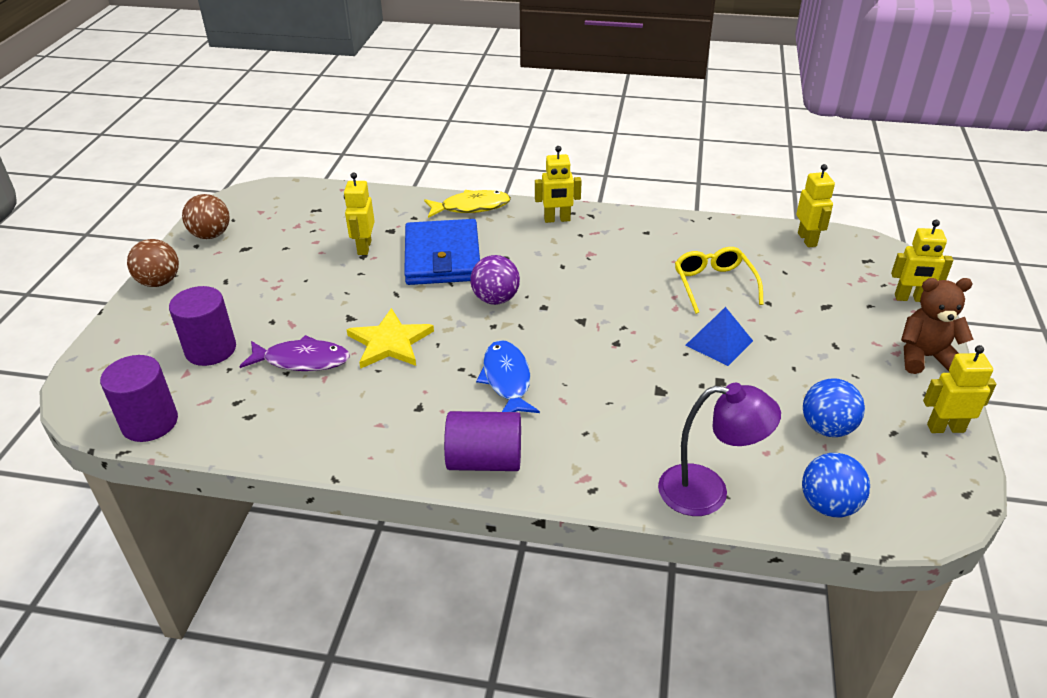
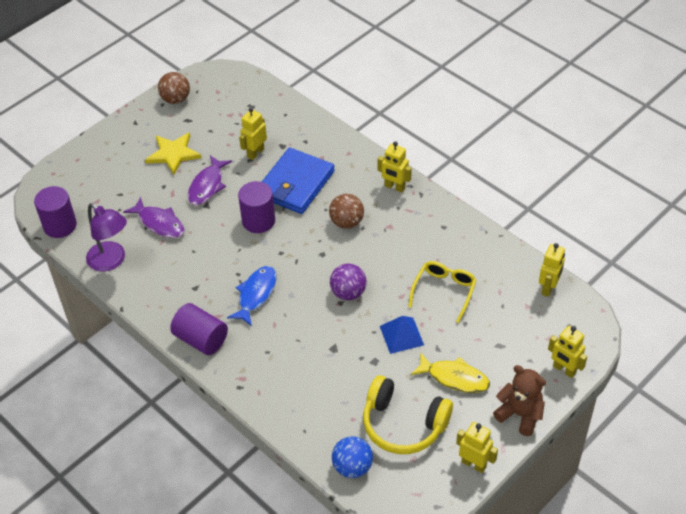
camera: 35 degrees right, 10 degrees up
(159, 282) = (124, 125): brown ball -> brown ball (346, 222)
(211, 349) = (119, 191): purple cylinder -> purple cylinder (258, 221)
(332, 299) = (207, 186): none -> purple fish
(390, 342) = (214, 235): yellow star -> yellow star (173, 154)
(471, 207) = (348, 149): yellow fish -> yellow fish (454, 378)
(495, 299) = (299, 233): purple ball -> purple ball (348, 293)
(708, 491) = (297, 422): purple lamp -> purple lamp (111, 261)
(827, 428) = (403, 424): blue ball -> yellow headphones

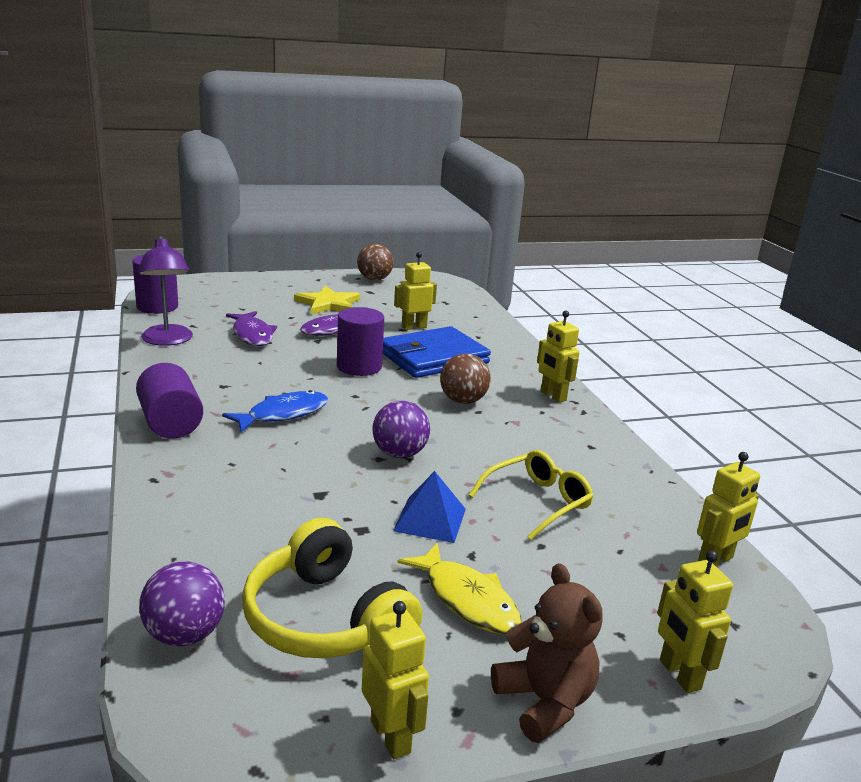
camera: 25 degrees right, 25 degrees down
(352, 467) = (184, 635): blue ball -> purple ball

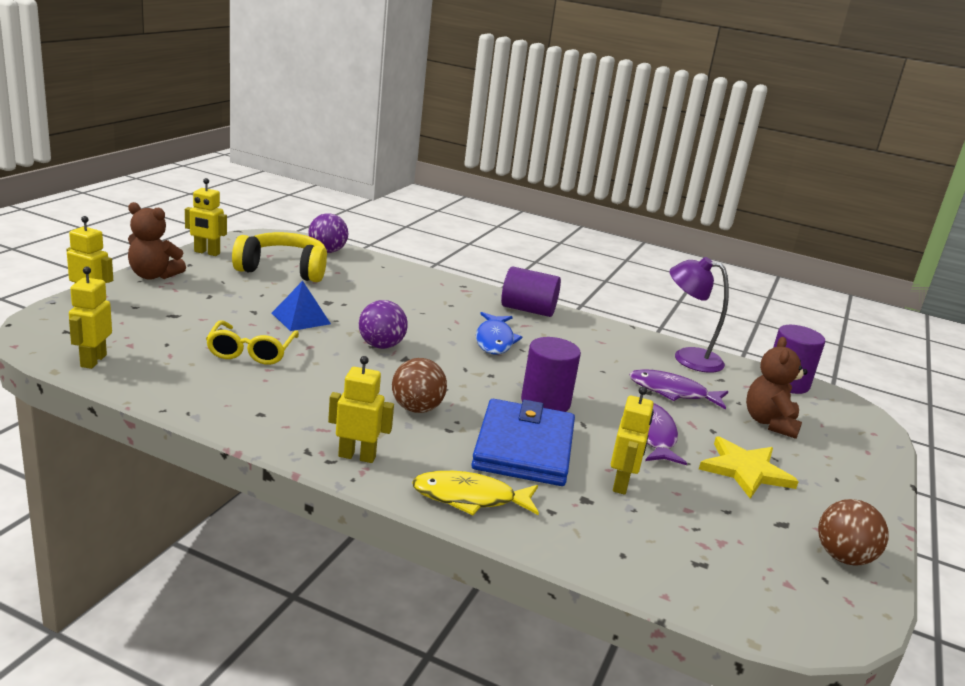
camera: 130 degrees right, 0 degrees up
(245, 305) = (769, 423): none -> brown teddy bear
(467, 599) = (231, 294): yellow fish -> yellow fish (470, 498)

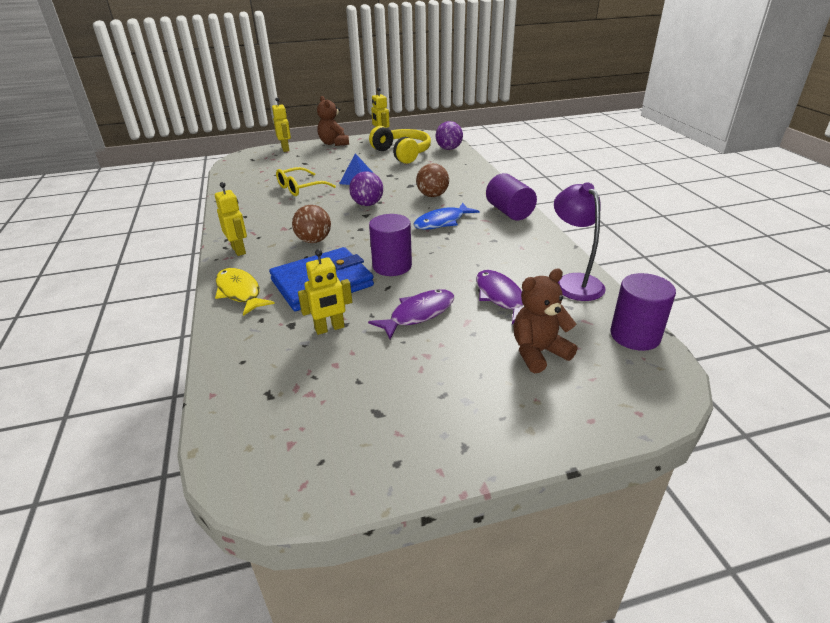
camera: 55 degrees right, 10 degrees up
(93, 361) = (235, 173): yellow robot -> none
(745, 470) = (434, 368): yellow star -> none
(843, 557) = (367, 461): brown ball -> brown ball (432, 195)

